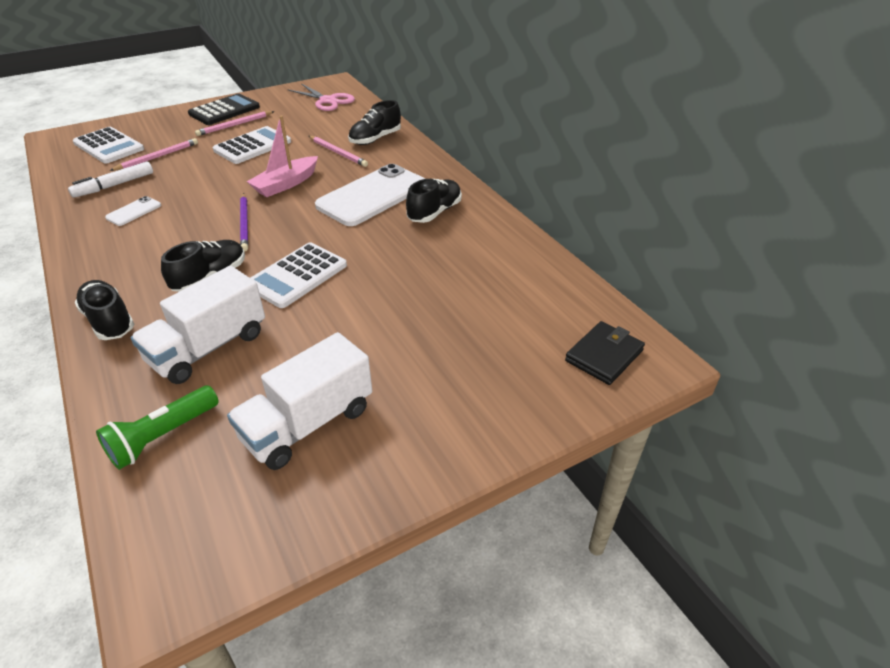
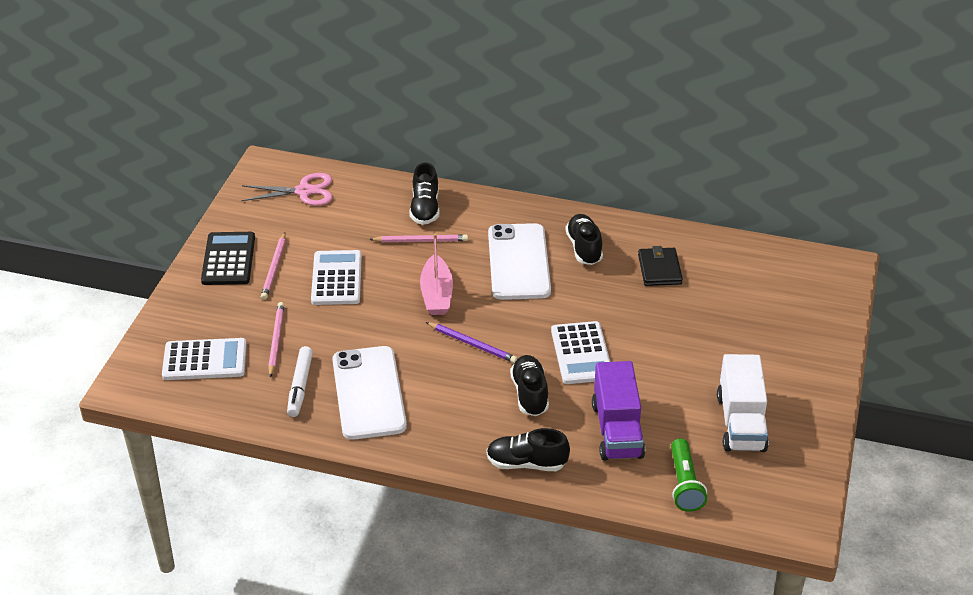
camera: 45 degrees left, 0 degrees up
(134, 211) = (368, 393): white phone -> white phone, size x2.30
(208, 347) = (617, 430): white truck -> purple truck
(604, 355) = (818, 281): black wallet -> black wallet (659, 269)

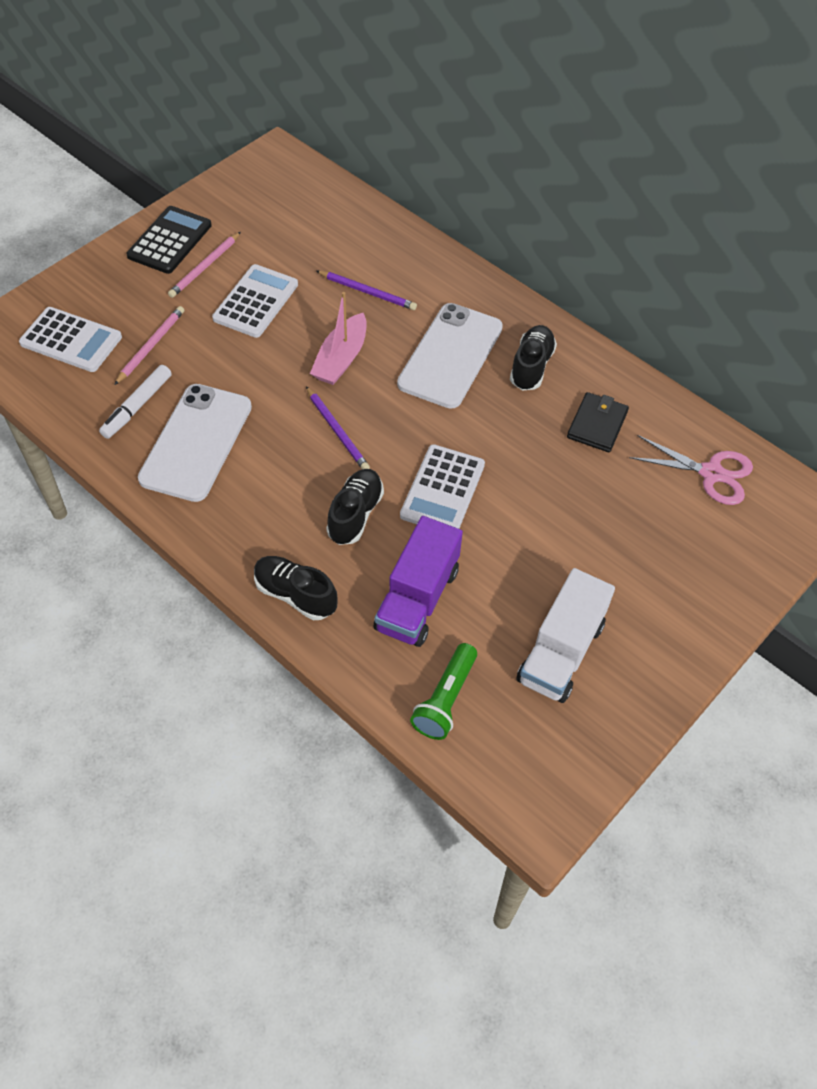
camera: 25 degrees right, 15 degrees up
(304, 191) = (292, 194): pink scissors -> pink scissors (711, 473)
(421, 241) = (367, 292): pink pencil -> purple pencil
(425, 209) = (397, 258): black shoe -> none

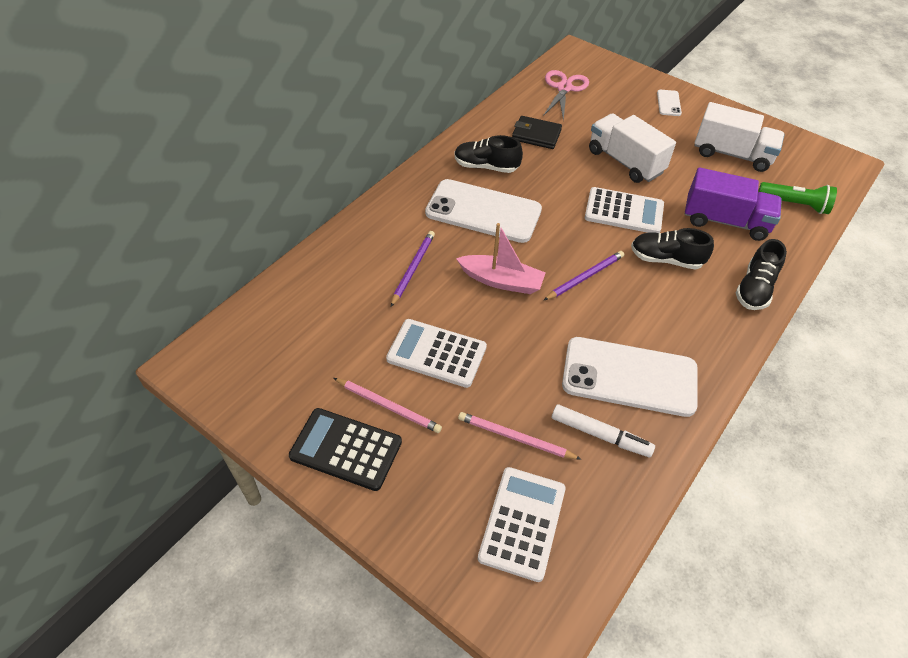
camera: 95 degrees left, 5 degrees down
(541, 512) = (625, 162): none -> white truck
(686, 601) = (668, 103): none -> white phone

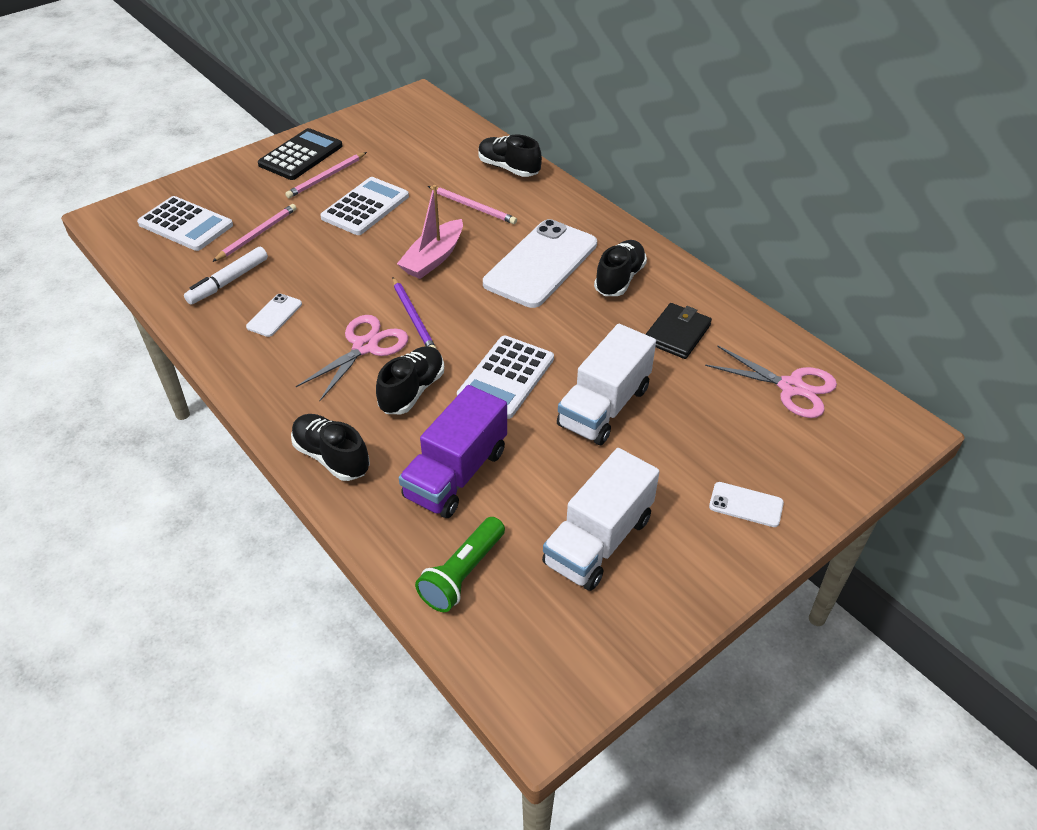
camera: 105 degrees right, 5 degrees down
(339, 254) = (508, 168): none -> black shoe
(413, 268) = (473, 207): purple pencil -> pink pencil
(625, 162) = (604, 407): white truck -> white truck turned 150 degrees clockwise
(629, 377) = (274, 315): white phone -> white phone, size x0.44
(635, 299) = (365, 347): none -> pink scissors

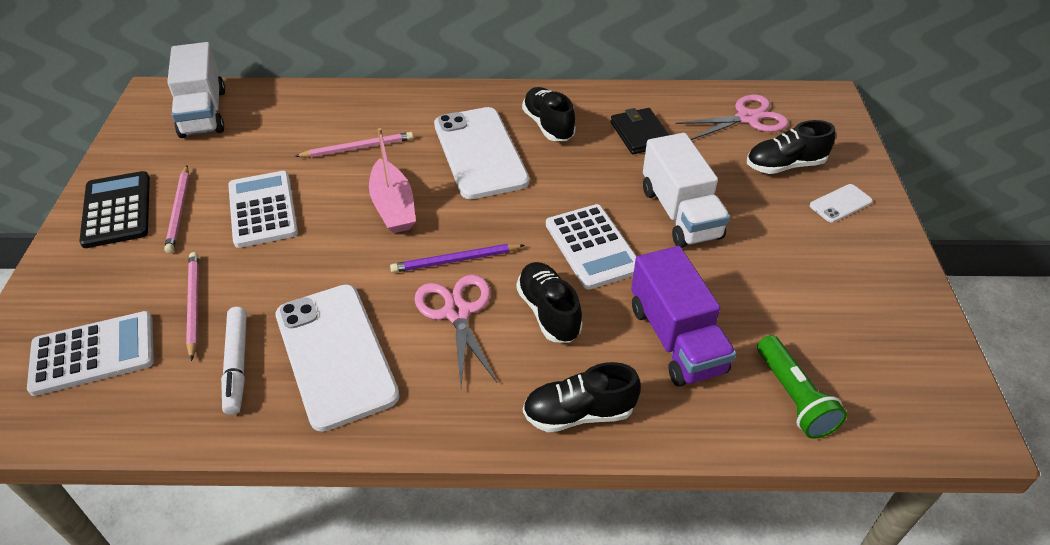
camera: 50 degrees left, 0 degrees up
(274, 315) = (335, 354): white phone -> white phone, size x2.30
(413, 317) = (455, 260): purple pencil -> purple pencil turned 150 degrees clockwise
(508, 168) = (336, 102): black shoe -> black shoe (784, 165)
(598, 540) = (817, 297): white truck -> white truck (203, 113)

